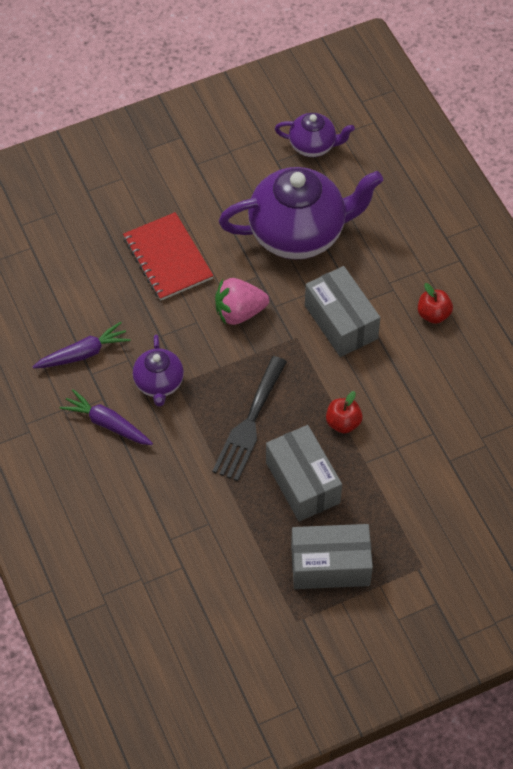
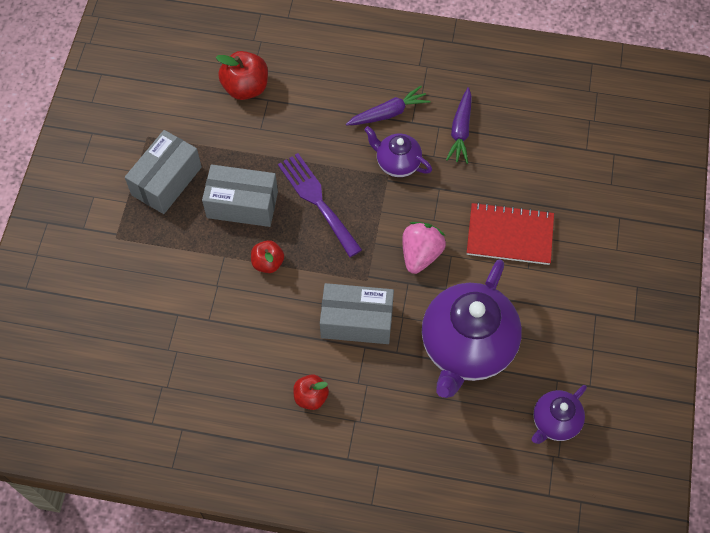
camera: 125 degrees right, 5 degrees up
(171, 569) = (246, 88): none -> red apple
(249, 423) = (317, 201): black fork -> purple fork

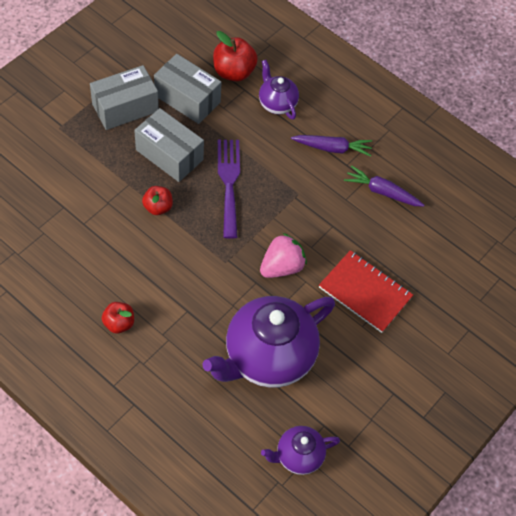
camera: 25 degrees right, 5 degrees down
(357, 321) = (195, 288): grey box -> grey box (187, 99)
(397, 163) = (312, 189): purple teapot -> purple teapot (277, 103)
(460, 130) = (382, 192): purple carrot -> purple carrot turned 75 degrees clockwise

